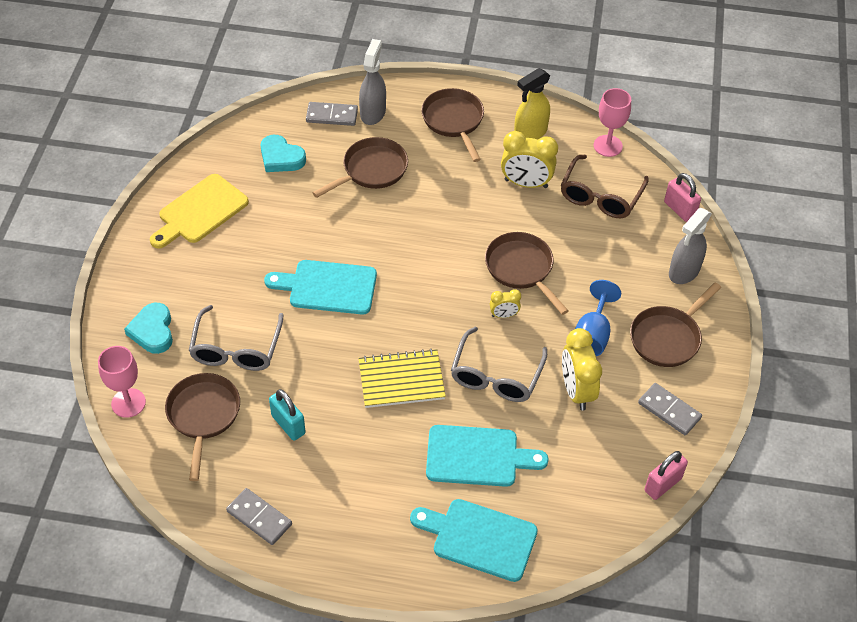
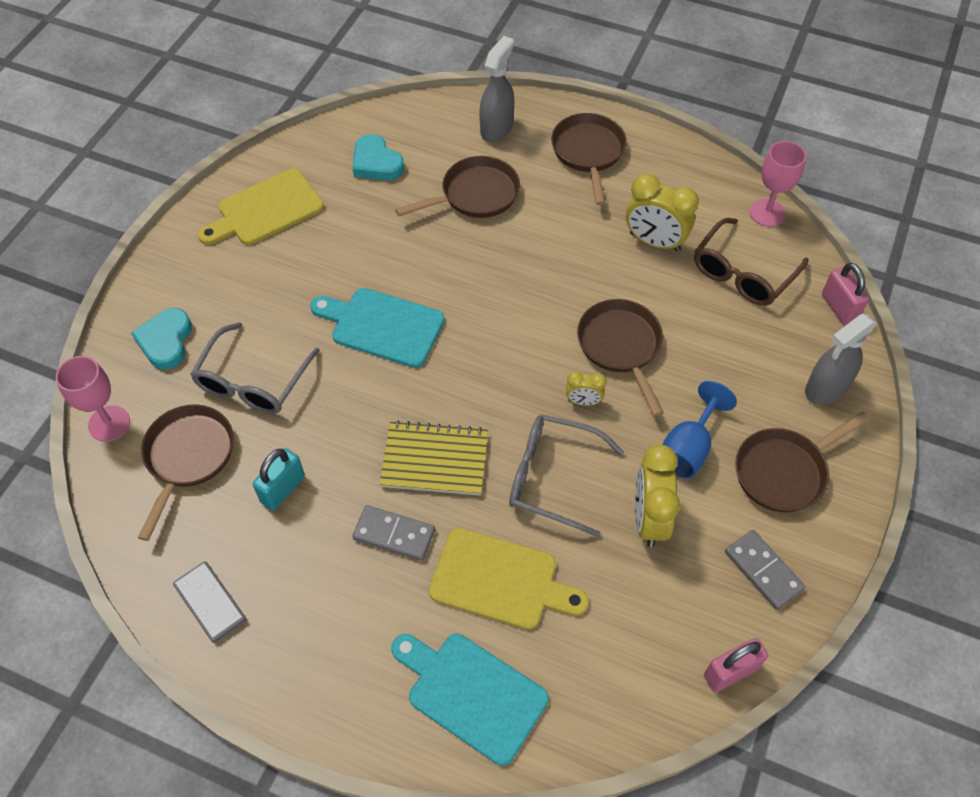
camera: 15 degrees right, 5 degrees up
(288, 424) = (283, 489): turquoise padlock -> turquoise padlock turned 60 degrees clockwise
(332, 116) = (449, 124): grey domino -> grey domino (394, 534)
(477, 456) = (500, 580): turquoise cutting board -> yellow cutting board
(496, 375) = (552, 478): grey glasses -> grey glasses turned 75 degrees clockwise
(530, 133) = (675, 182): yellow spray bottle -> none

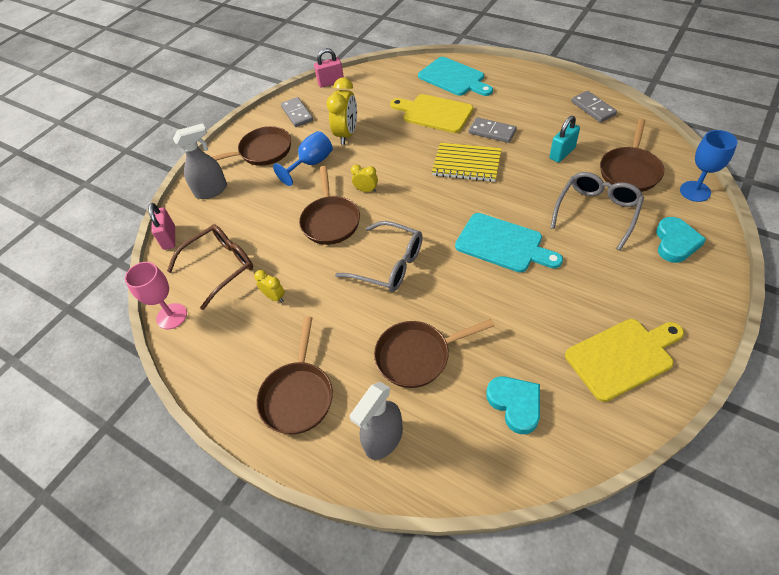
camera: 165 degrees left, 5 degrees down
(109, 423) = (695, 191): pink goblet -> blue goblet
(552, 478) = (396, 153): grey glasses -> grey glasses (388, 264)
(654, 242) = (274, 297): yellow clock -> yellow clock, size x0.52

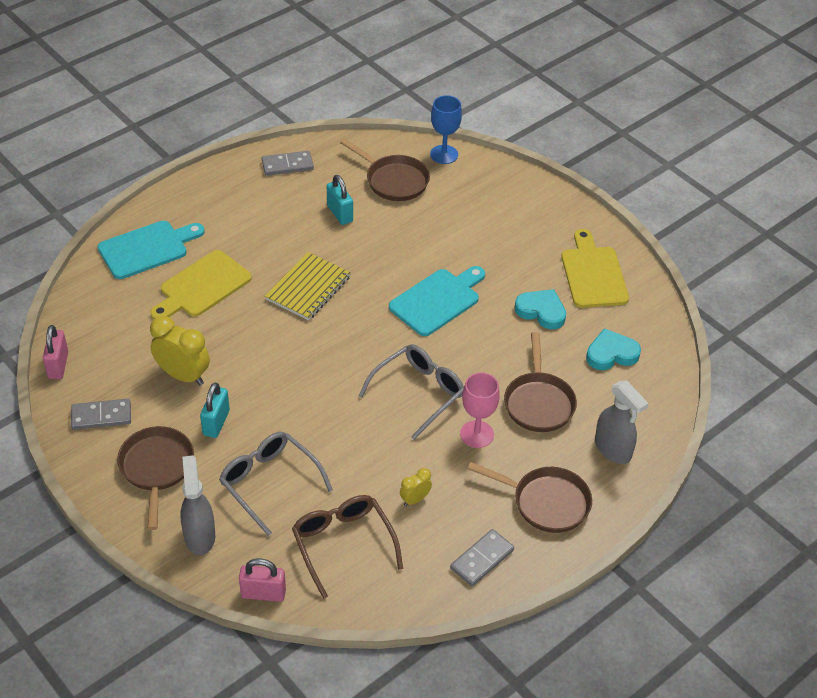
camera: 80 degrees left, 5 degrees down
(171, 316) = (396, 602): pink goblet -> pink goblet (477, 434)
(311, 164) = (216, 423): blue goblet -> turquoise padlock
(330, 221) = (327, 426): brown pan -> none
(366, 190) = (296, 382): yellow clock -> none
(492, 132) = (270, 251): grey domino -> grey domino (482, 559)
(597, 212) = (433, 223): grey glasses -> grey glasses (269, 483)
(675, 242) = (495, 193): turquoise heart -> turquoise heart (541, 311)

